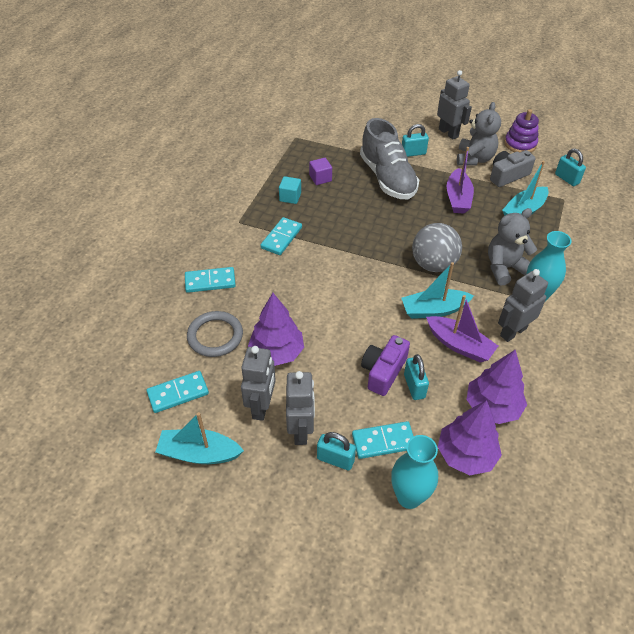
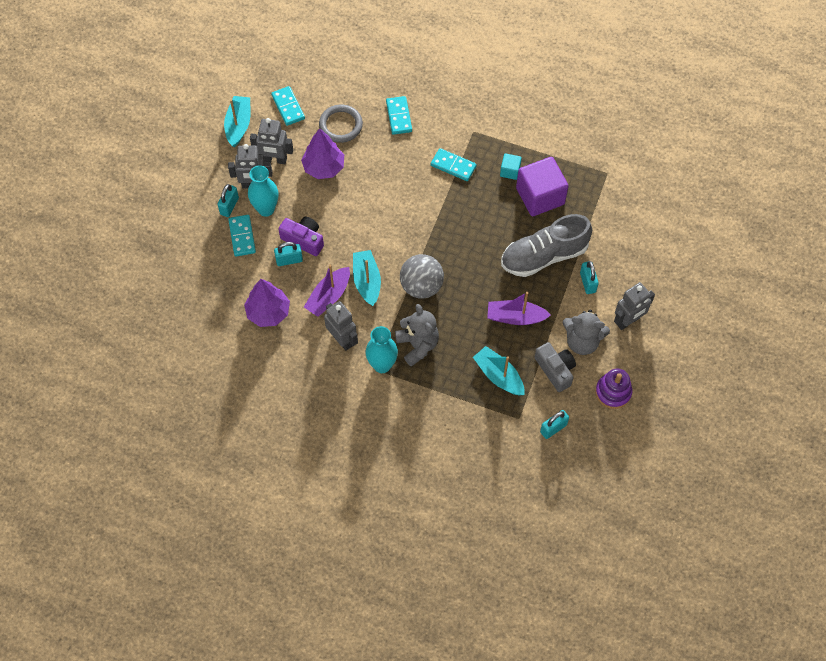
camera: 90 degrees right, 15 degrees up
(320, 178) = (540, 196): purple cube -> purple cube, size x2.13
(409, 497) = (198, 250): turquoise vase -> turquoise vase (266, 209)
(466, 455) = (228, 289): purple tree -> none

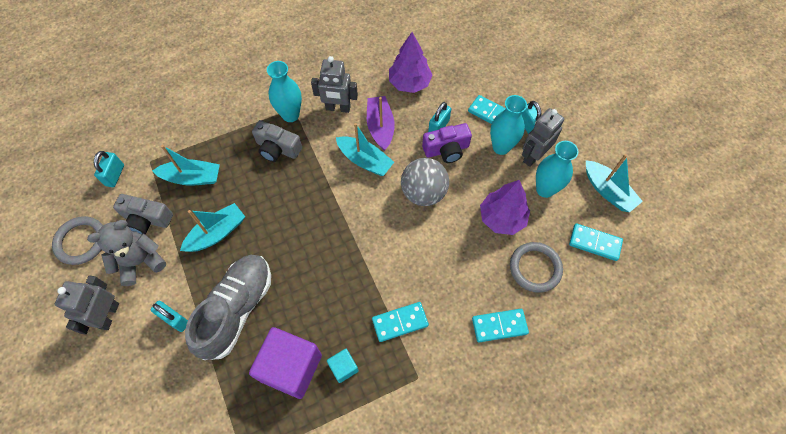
camera: 135 degrees right, 0 degrees up
(275, 159) = (545, 189): grey robot -> turquoise vase
(399, 116) = (499, 326): turquoise domino -> turquoise domino turned 45 degrees counterclockwise
(417, 345) = (277, 148): grey teddy bear -> grey camera
(421, 286) = (319, 193): grey ball -> grey ball (423, 193)
(515, 317) = (217, 233): purple boat -> turquoise boat
(613, 392) = (81, 241): purple stacking toy -> grey ring

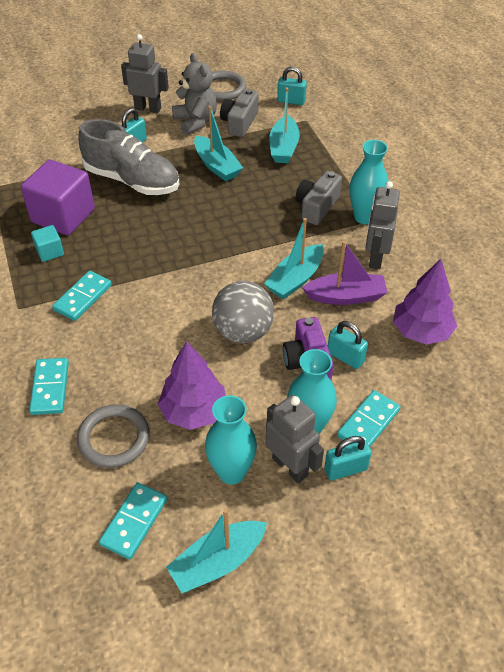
camera: 95 degrees right, 15 degrees down
(400, 322) = (83, 297): turquoise domino -> turquoise domino turned 45 degrees clockwise

